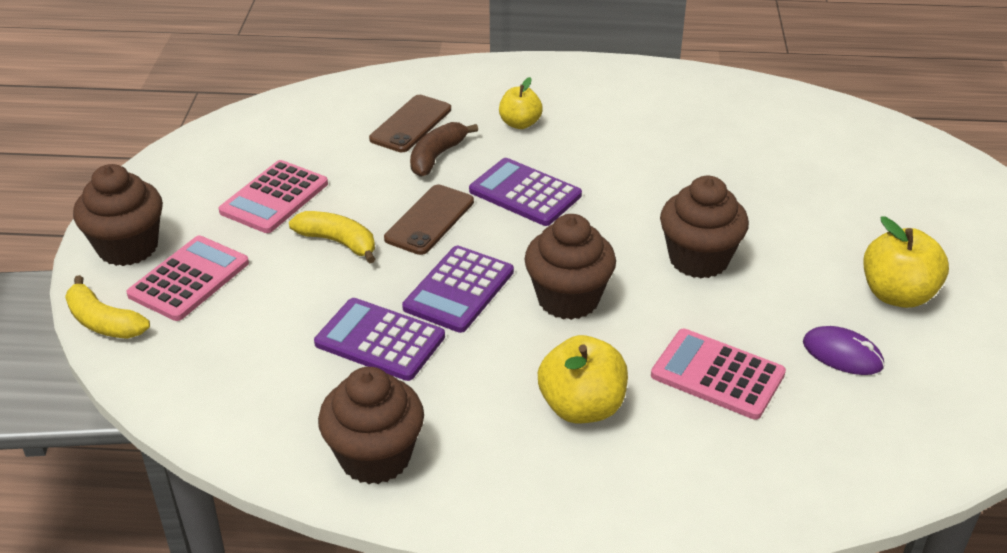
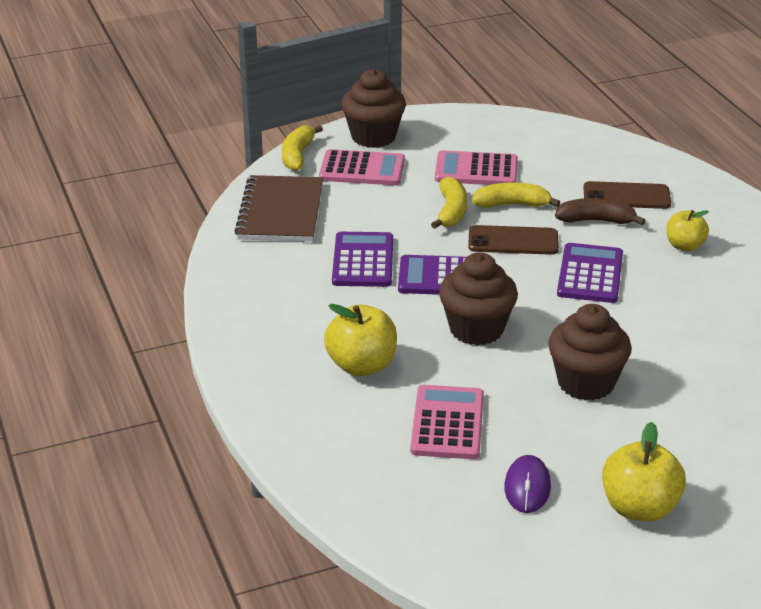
camera: 65 degrees right, 5 degrees down
(217, 377) = (280, 212): none -> brown notebook
(362, 197) = (512, 204): none -> yellow banana
(375, 457) = (252, 293): brown cupcake -> none

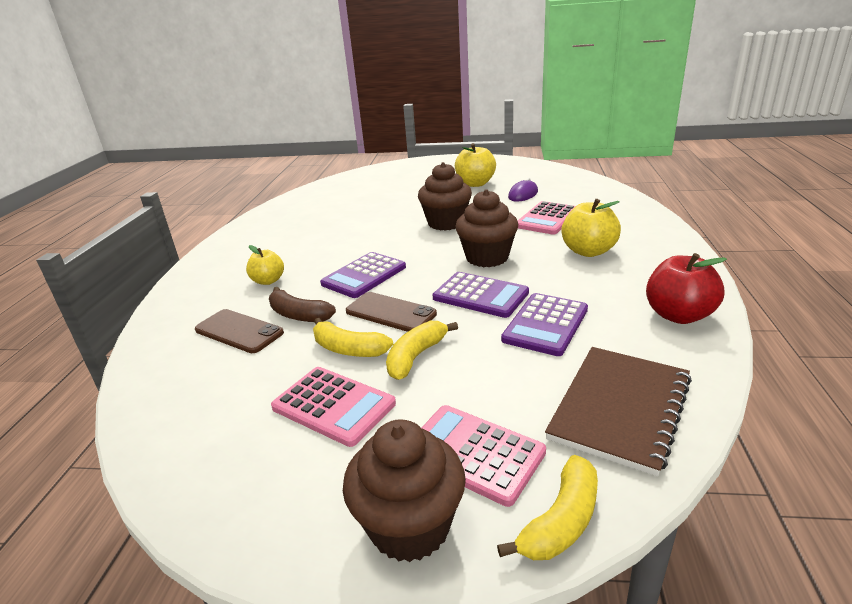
camera: 150 degrees left, 5 degrees down
(247, 296) = (678, 315): none -> red apple

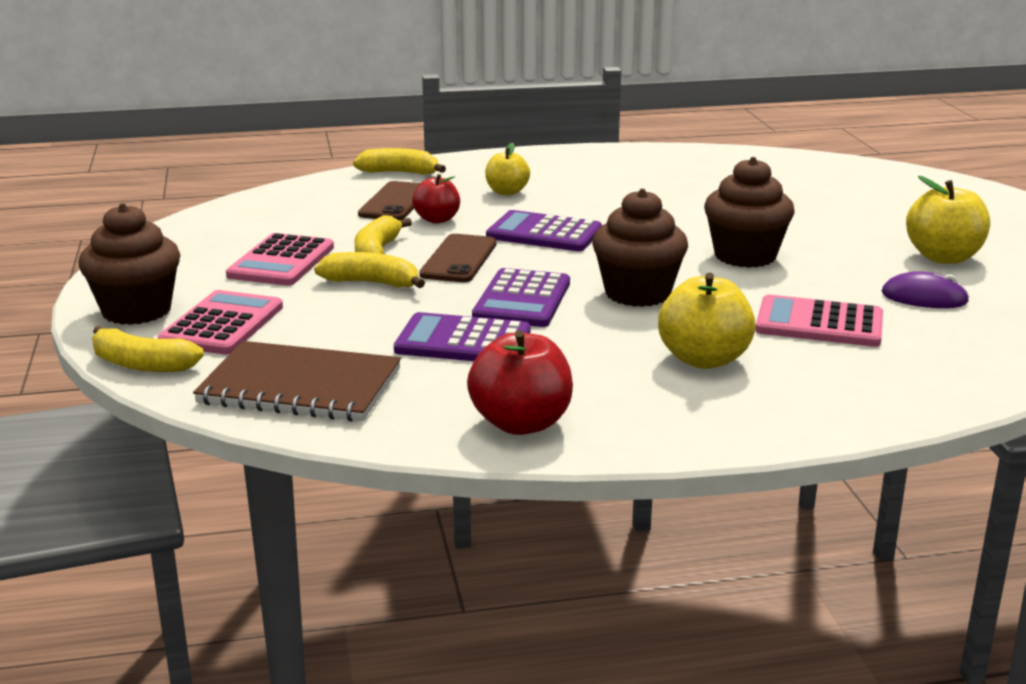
camera: 70 degrees right, 5 degrees down
(168, 324) = (399, 173): none -> yellow banana
(299, 315) = (437, 219): brown banana -> red apple

